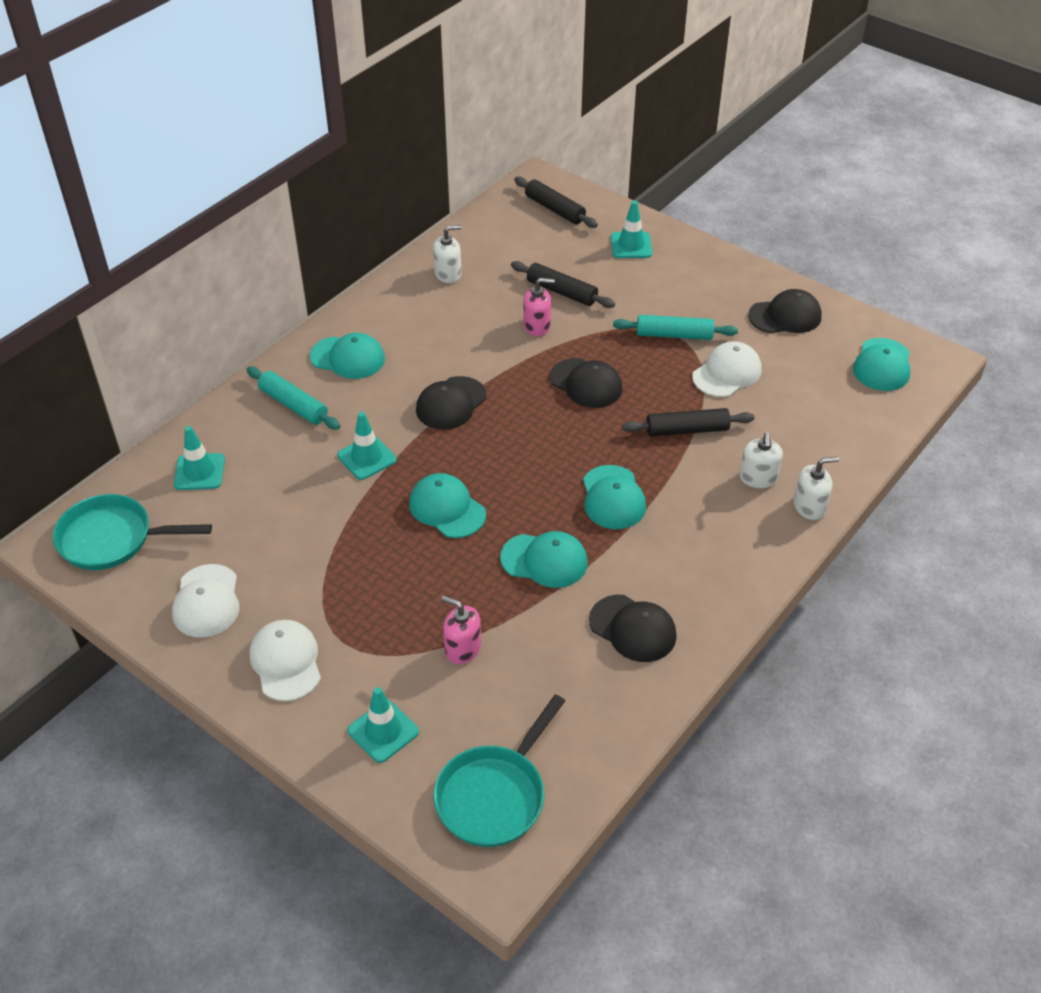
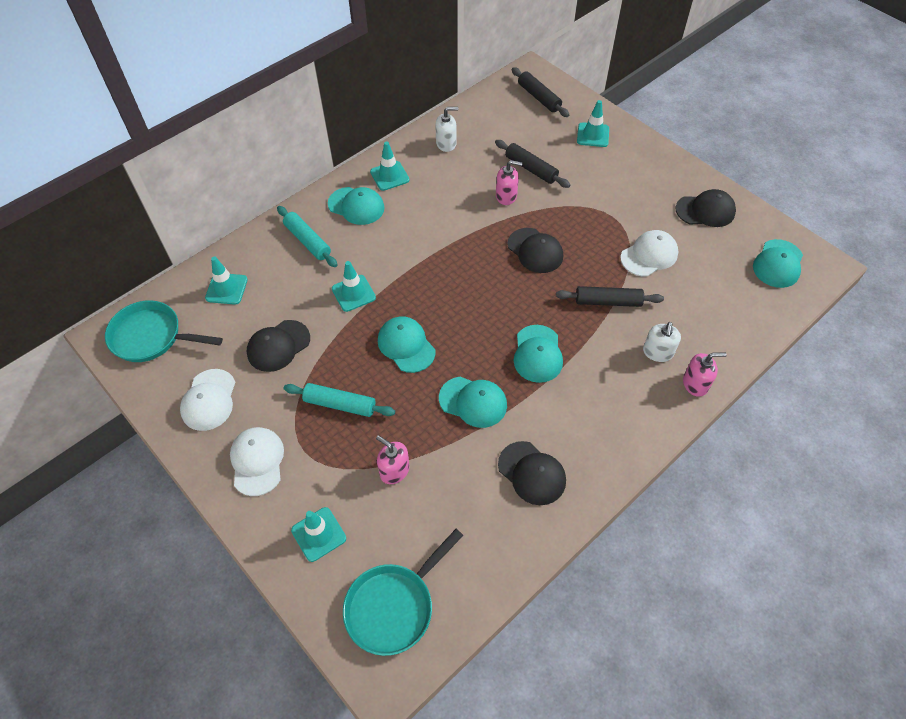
camera: 10 degrees right, 10 degrees up
(383, 318) = (389, 176): none -> turquoise traffic cone
(451, 403) = (427, 255): black cap -> black cap (278, 346)
(674, 335) = (613, 217): turquoise rolling pin -> turquoise rolling pin (340, 404)
(809, 506) = (695, 383): white soap dispenser -> pink soap dispenser

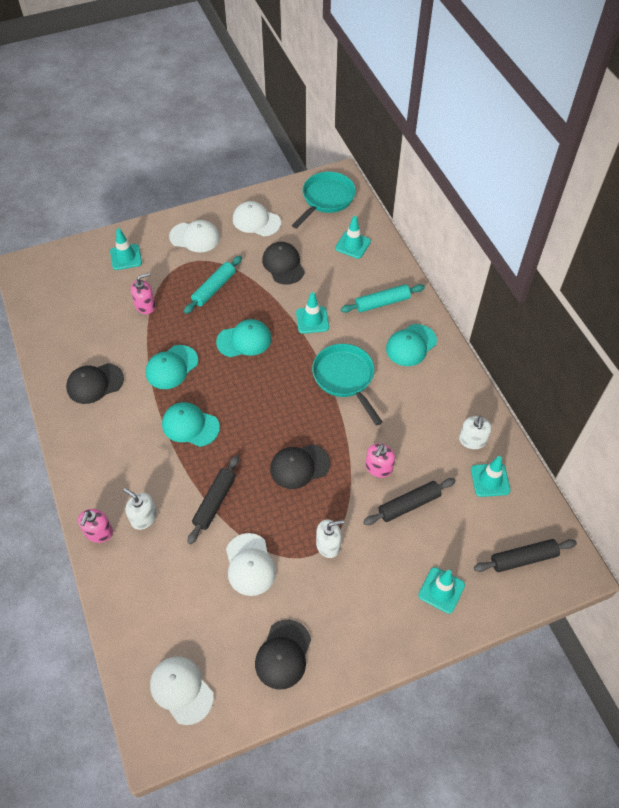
camera: 110 degrees right, 0 degrees up
(389, 176) = (441, 380): turquoise traffic cone -> turquoise traffic cone (490, 480)
(393, 606) = (58, 282): turquoise pan -> turquoise pan (345, 378)
(598, 209) = (328, 545): none -> white soap dispenser
(778, 264) = (181, 690): turquoise cap -> white cap

